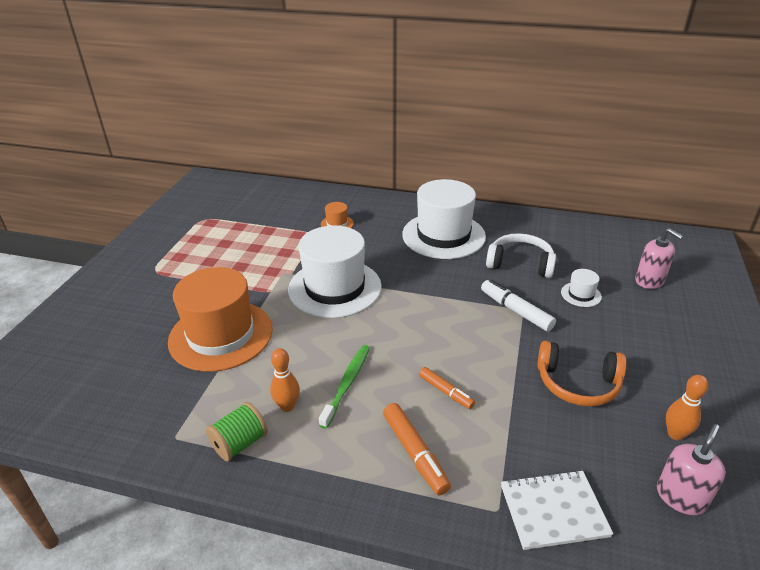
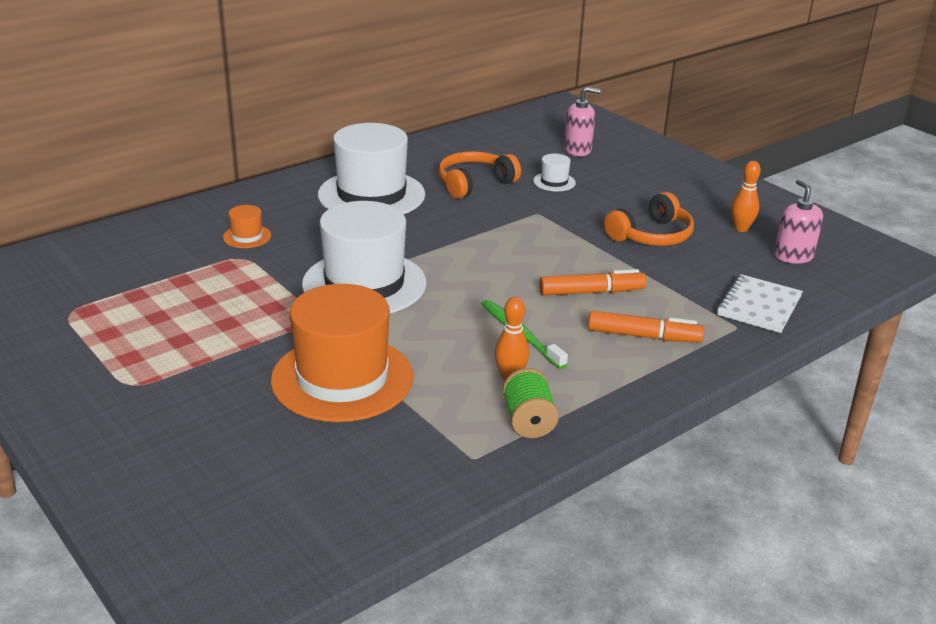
camera: 55 degrees left, 5 degrees down
(446, 392) = (591, 292): orange marker -> orange marker, size x1.51
(516, 311) = (534, 216): white marker -> none
(520, 263) = (474, 184): white headphones -> orange headphones

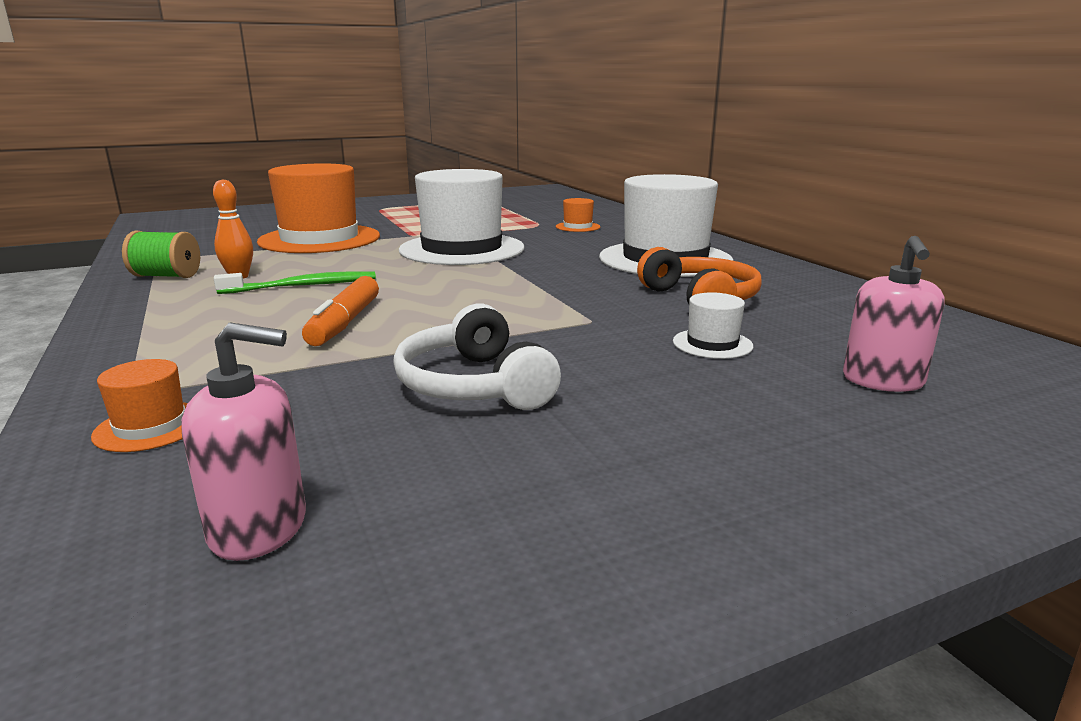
camera: 105 degrees right, 10 degrees down
(643, 336) = (210, 333): orange marker -> none
(651, 235) = (474, 385): orange headphones -> white headphones
(741, 228) = (445, 489): orange bowling pin -> none
(758, 306) = (150, 426): white notebook -> orange hat

